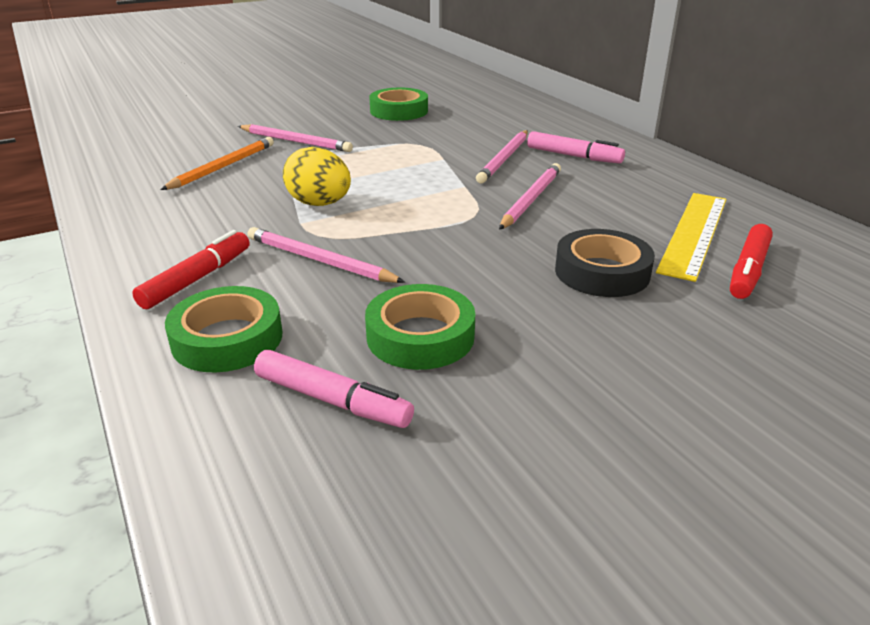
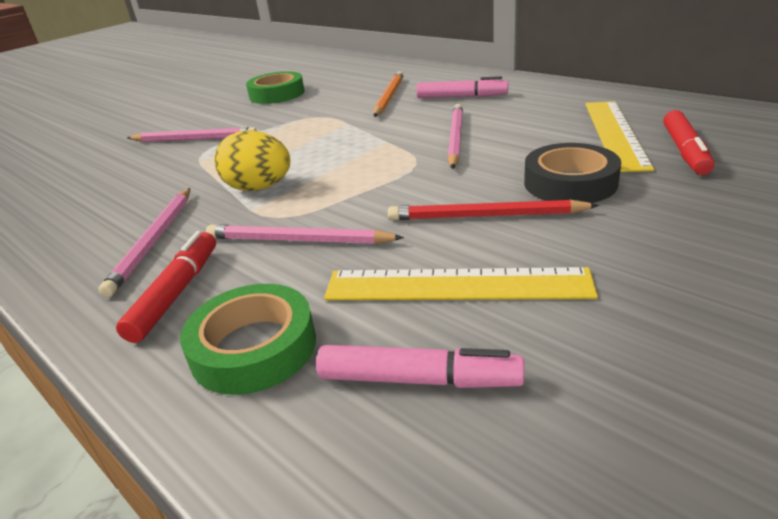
camera: 15 degrees left, 0 degrees up
(223, 167) = (133, 178): orange pencil -> orange pencil (389, 97)
(420, 336) = (456, 285): green tape -> yellow ruler
(496, 283) = (485, 216): none -> red pencil
(504, 159) = (404, 112): pink pencil -> pink pencil (154, 241)

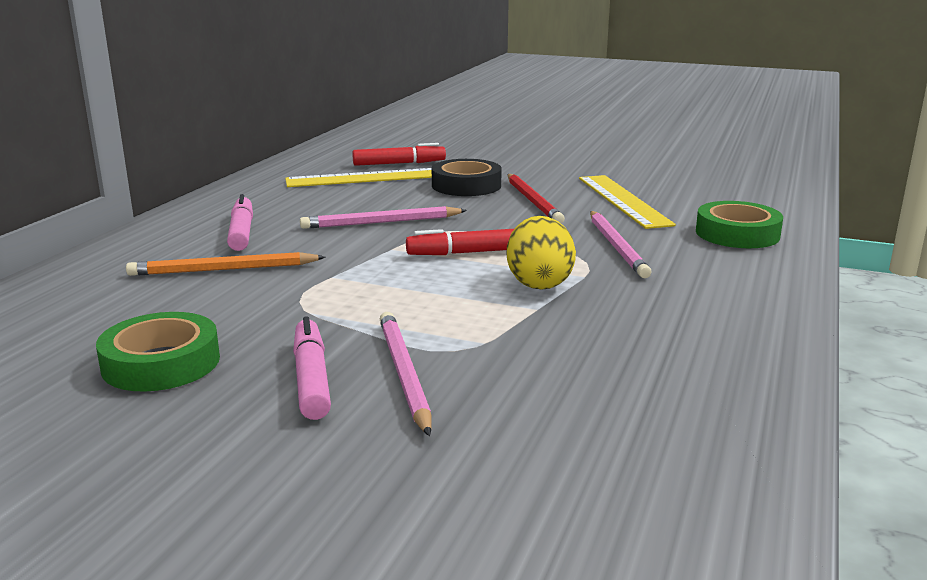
camera: 115 degrees left, 10 degrees down
(154, 241) = (676, 302): pink pencil -> none
(176, 293) = (725, 268): red marker -> red marker (469, 252)
(418, 379) = (707, 199): pink marker -> pink marker (311, 379)

